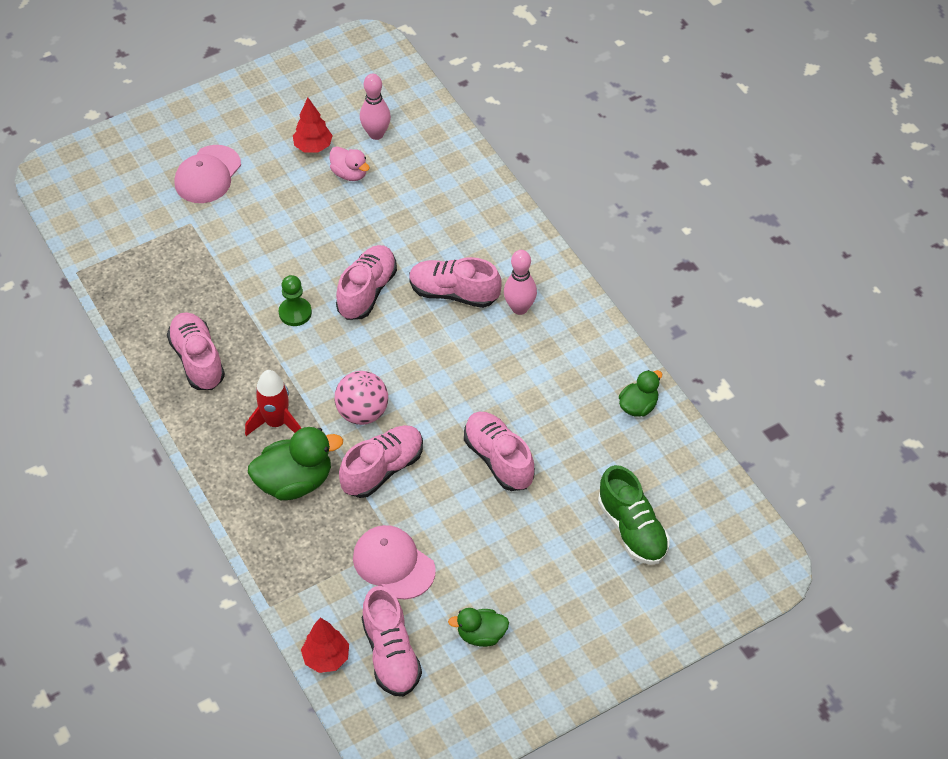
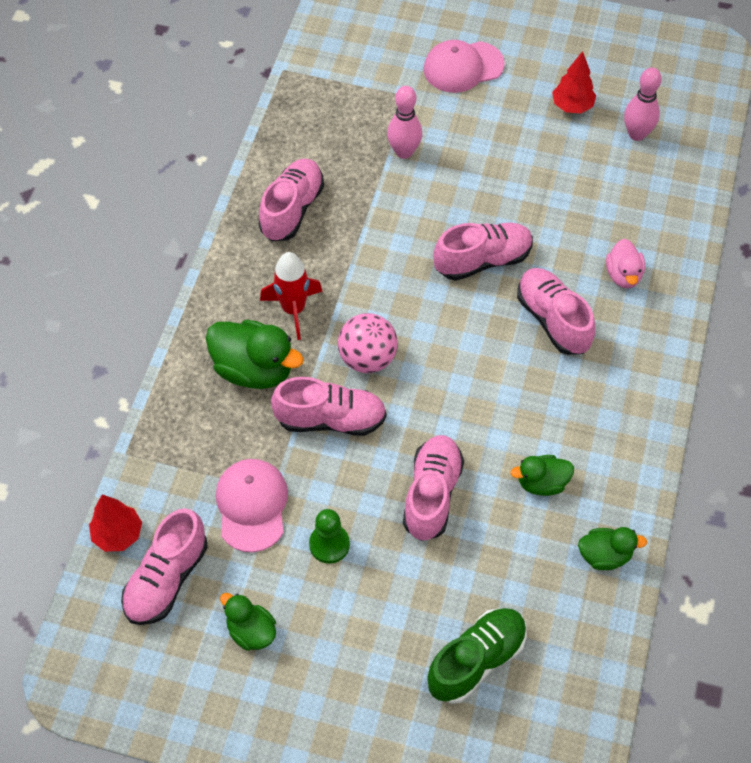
camera: 45 degrees right, 5 degrees up
(295, 313) = (406, 232): green pawn -> green pawn (329, 544)
(350, 173) = (577, 151): pink duck -> pink duck (623, 275)
(519, 308) = (595, 379): pink bowling pin -> pink bowling pin (404, 152)
(556, 396) = (542, 483): none -> green duck
(632, 529) = (476, 660): green shoe -> green shoe turned 150 degrees counterclockwise

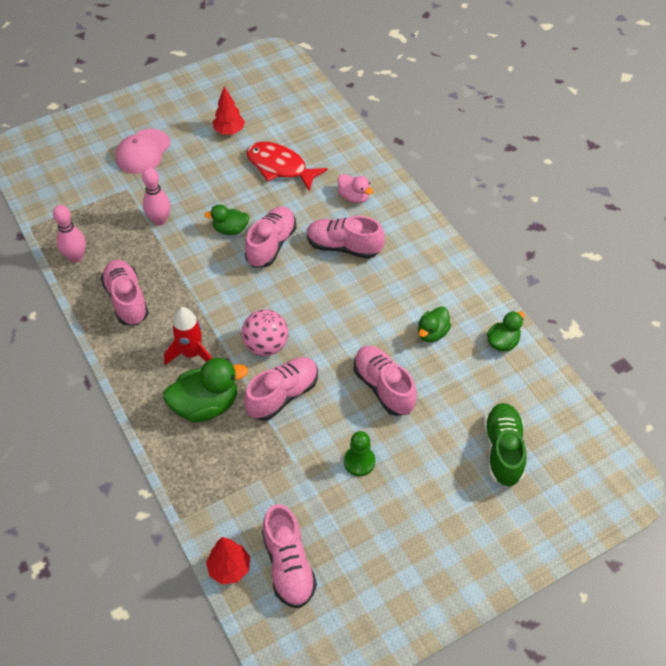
camera: 45 degrees left, 5 degrees down
(251, 631) = (370, 548): green duck -> green duck (230, 229)
(252, 505) = (291, 480): pink cap -> none
(582, 184) = (280, 167): none -> red fish
(637, 134) = (280, 122): pink bowling pin -> pink bowling pin (76, 257)

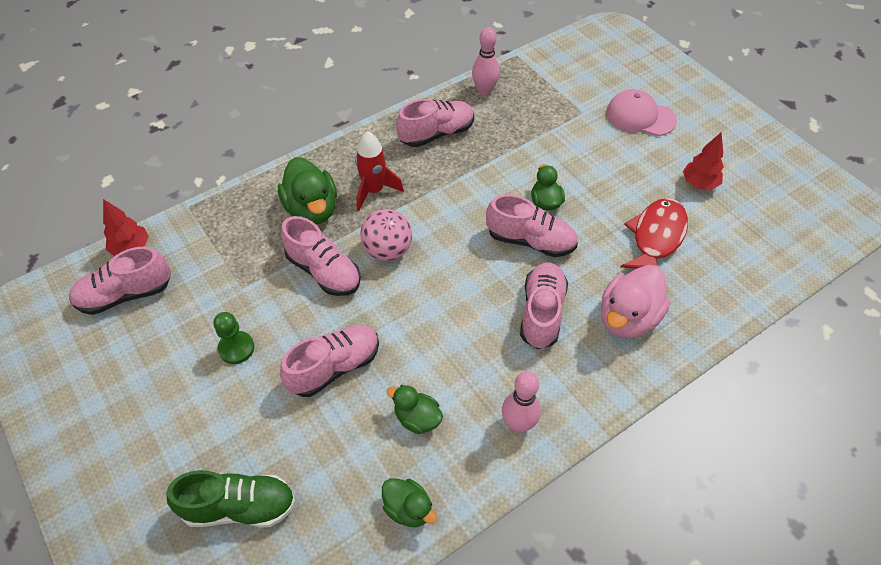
camera: 85 degrees right, 0 degrees up
(159, 220) = (545, 143): pink bowling pin -> pink bowling pin (518, 424)
(354, 197) = (627, 318): pink duck -> pink duck, size x1.71

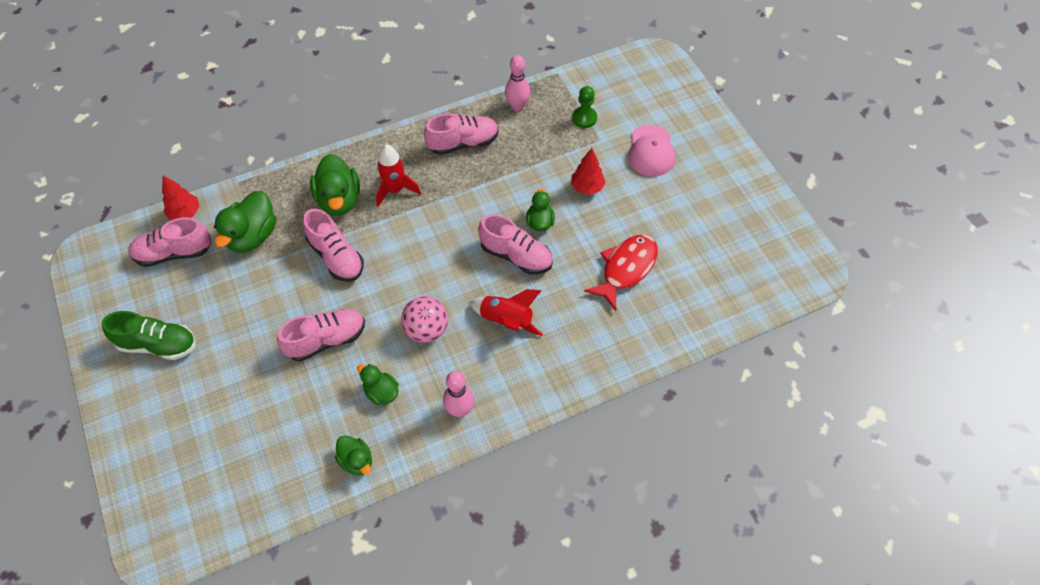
camera: 10 degrees right, 5 degrees up
(218, 262) = (252, 236): none -> green duck
(236, 348) = (252, 312): green pawn -> green pawn (584, 118)
(239, 507) = (230, 438): green shoe -> green shoe (158, 344)
(387, 250) = (393, 246): pink ball -> pink ball (426, 330)
(541, 313) = (506, 320): pink shoe -> red rocket
(627, 318) = (577, 336): pink duck -> none
(640, 116) = (651, 151): pink cap -> pink cap turned 120 degrees counterclockwise
(699, 184) = (682, 224): red tree -> red tree (587, 187)

